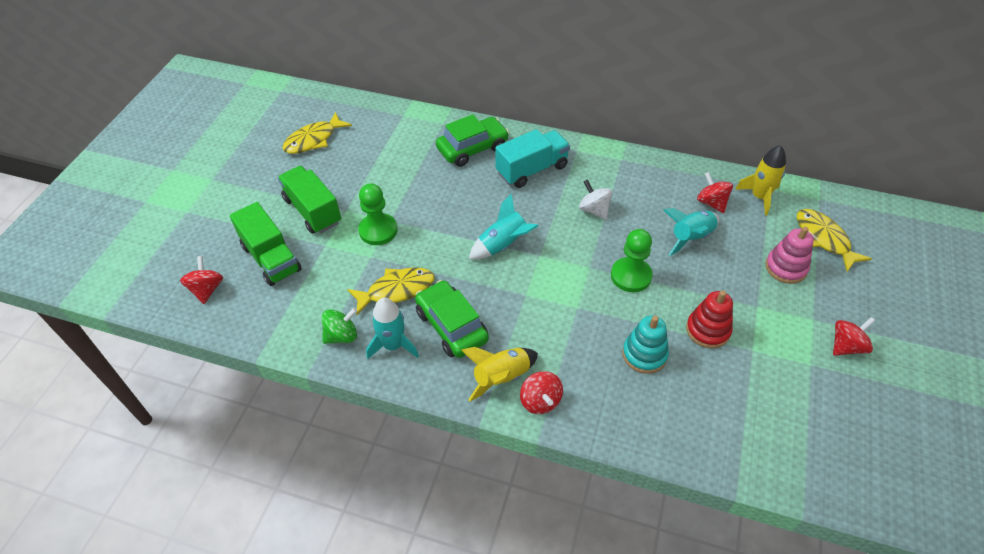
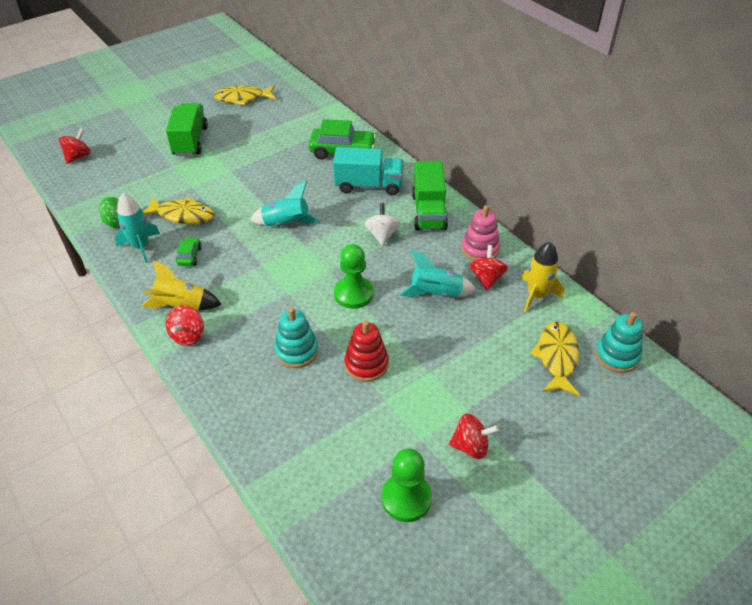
camera: 35 degrees right, 5 degrees down
(271, 258) = (133, 157): green truck -> green truck (428, 212)
(378, 230) = (215, 173): green pawn -> green pawn (406, 498)
(451, 326) = (189, 256): green car -> green car, size x0.49
(786, 268) = (491, 359): pink stacking toy -> pink stacking toy (480, 249)
(857, 214) = (617, 356): none -> turquoise stacking toy

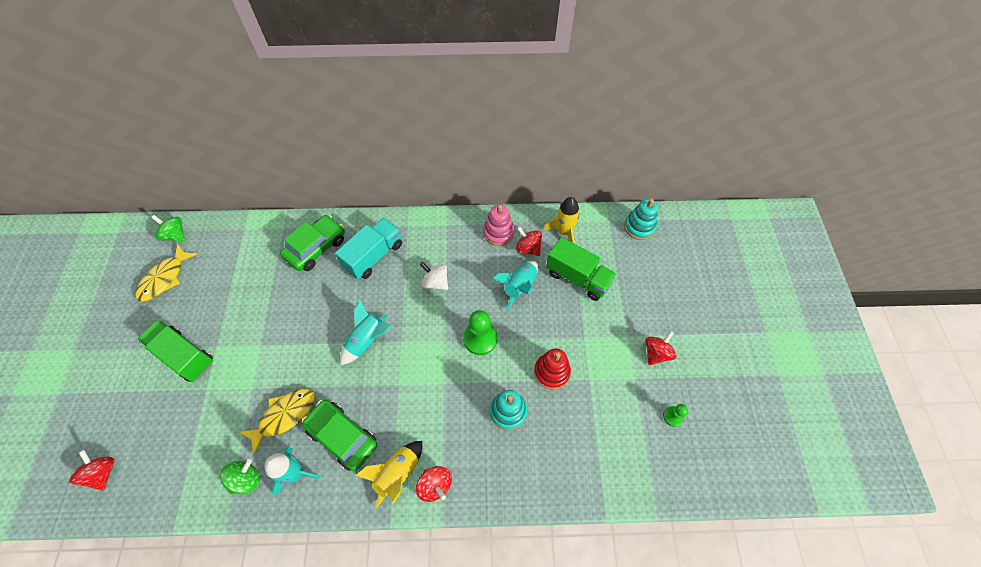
camera: 55 degrees left, 15 degrees up
(189, 256) = (342, 437): green car -> green car, size x2.05
(281, 83) = (175, 235): none -> green spinning top
(406, 498) = (673, 416): green pawn -> green pawn, size x0.54
(428, 212) = (436, 237): green truck -> green truck (578, 278)
(556, 357) = (620, 258): yellow fish -> none

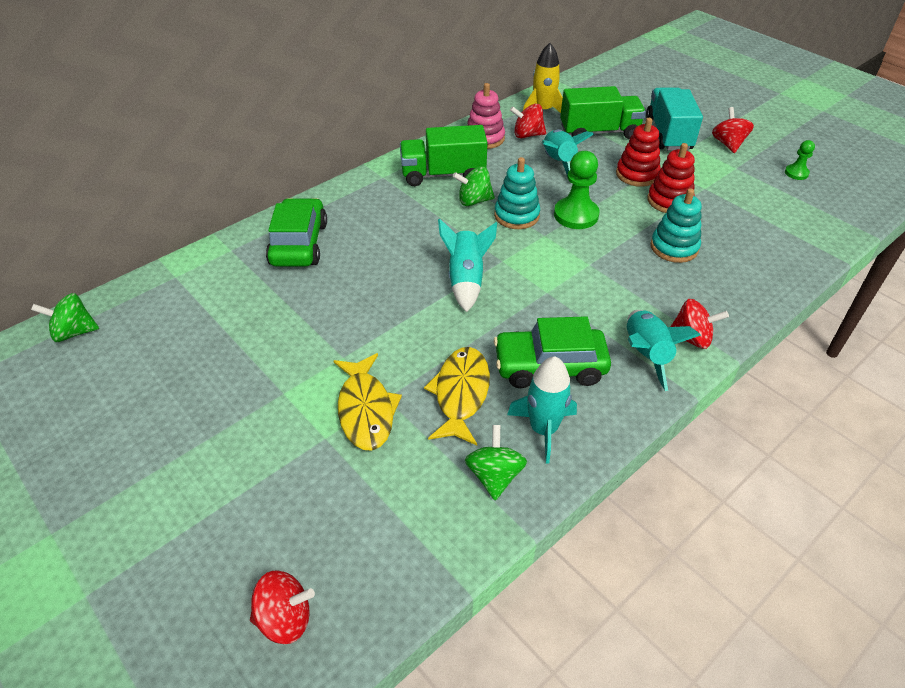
camera: 40 degrees left, 15 degrees down
(103, 473) = (285, 618): red spinning top -> red spinning top turned 150 degrees clockwise
(165, 278) = (114, 378): yellow fish -> yellow fish (366, 410)
(184, 356) = (250, 428): green truck -> green truck (443, 174)
(374, 256) = (378, 216): turquoise truck -> turquoise truck (668, 134)
(397, 474) = (645, 355): yellow rocket -> turquoise rocket
(435, 282) = (474, 201): white spinning top -> green spinning top
(558, 334) = (637, 174): none -> red stacking toy
(639, 227) = (600, 79): turquoise stacking toy -> turquoise stacking toy (516, 215)

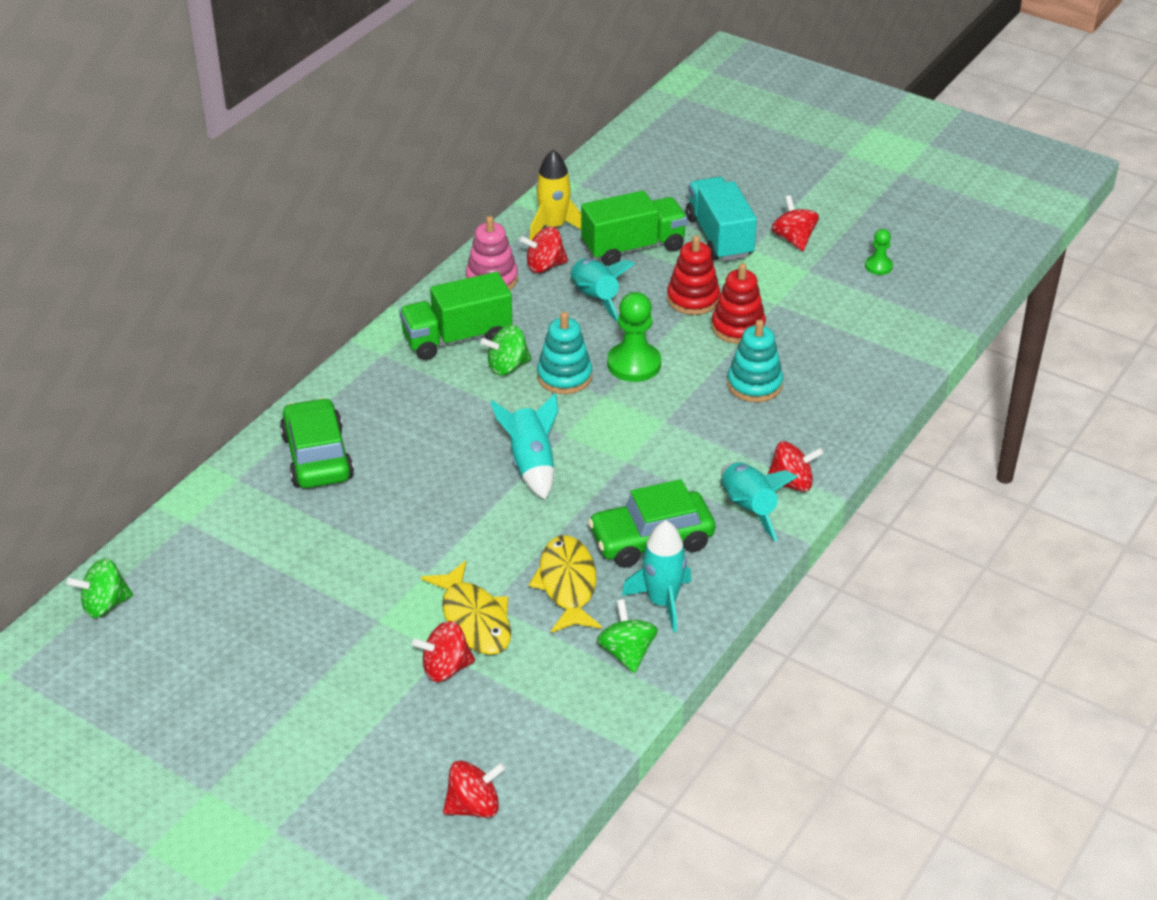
camera: 15 degrees left, 5 degrees down
(321, 453) = (445, 668): none -> red spinning top

